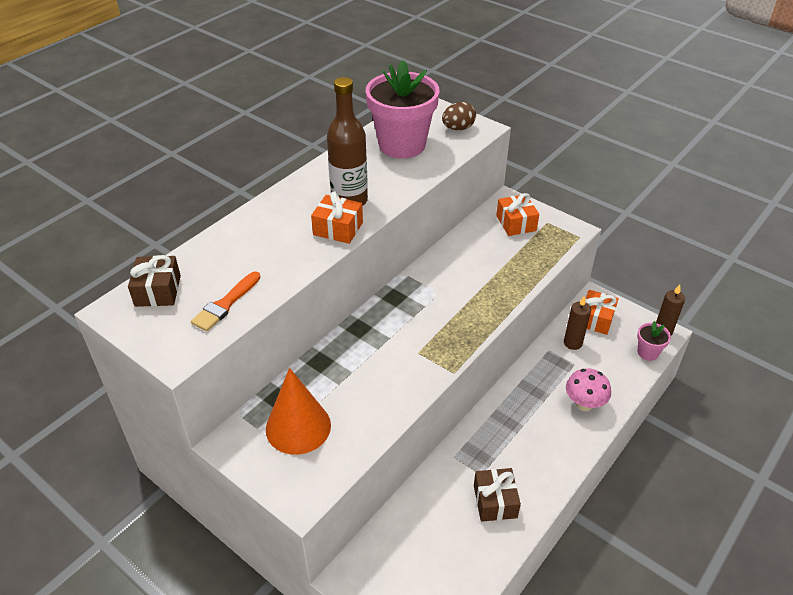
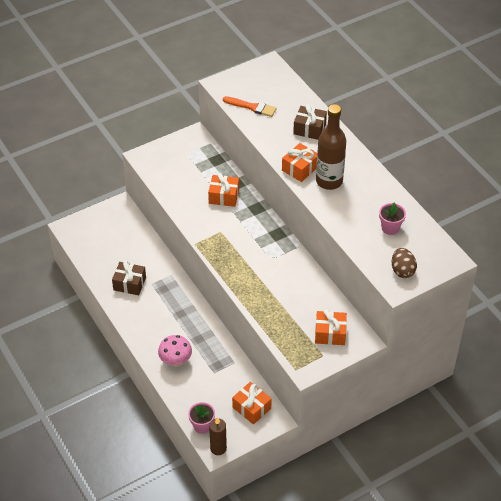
camera: 110 degrees right, 5 degrees up
(158, 291) = (277, 82): brown gift -> brown gift (309, 129)
(225, 304) = (252, 107): orange brush -> orange brush turned 150 degrees clockwise
(298, 427) = (191, 164): orange cone -> none
(351, 367) = (224, 196): none -> orange gift
(402, 145) = (390, 228): pink flower pot -> pink flower pot, size x0.44
(572, 343) = (234, 380): brown candle -> none

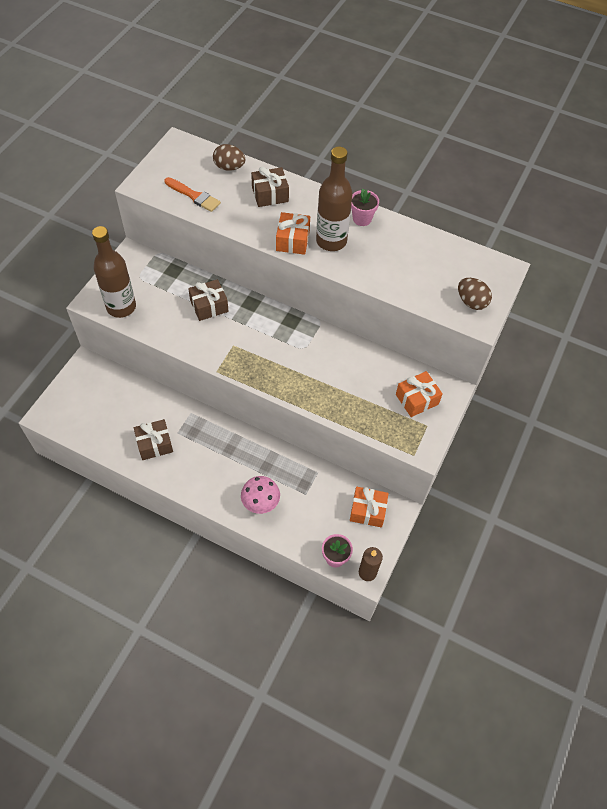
camera: 35 degrees left, 10 degrees up
(160, 169) = (121, 307): none -> brown bottle
(224, 196) = (209, 306): orange gift -> brown gift
(252, 107) = (194, 196): orange brush -> orange brush turned 45 degrees clockwise
(294, 97) = (229, 167): none -> brown egg
(390, 228) = (426, 263): pink flower pot -> pink flower pot (362, 219)

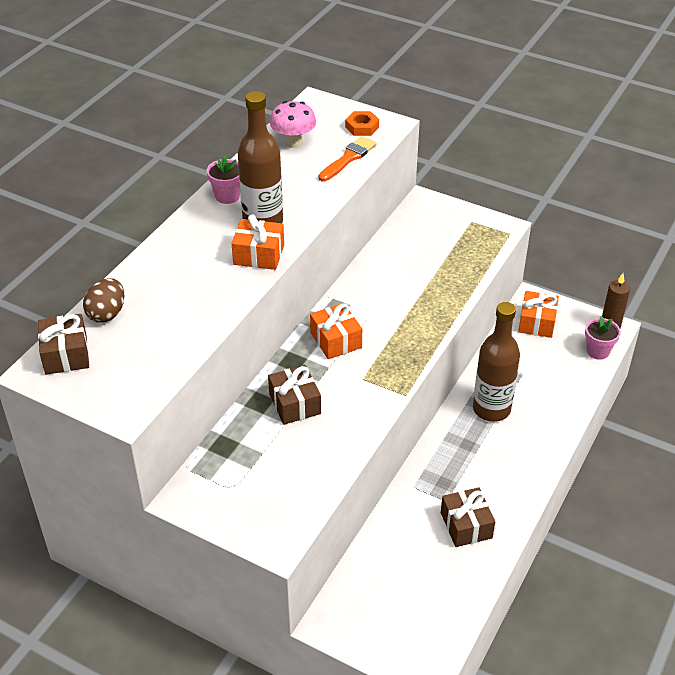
camera: 85 degrees left, 15 degrees down
(121, 307) = (291, 505): brown bottle -> brown bottle (491, 409)
(194, 196) = (160, 350): orange brush -> orange brush (348, 158)
(260, 503) = (540, 414): pink mushroom -> pink mushroom (293, 142)
(270, 194) = (170, 274): brown gift -> brown gift (66, 354)
(417, 399) = (438, 226): orange gift -> orange gift (336, 340)
(471, 302) = (362, 127): brown egg -> orange nut

